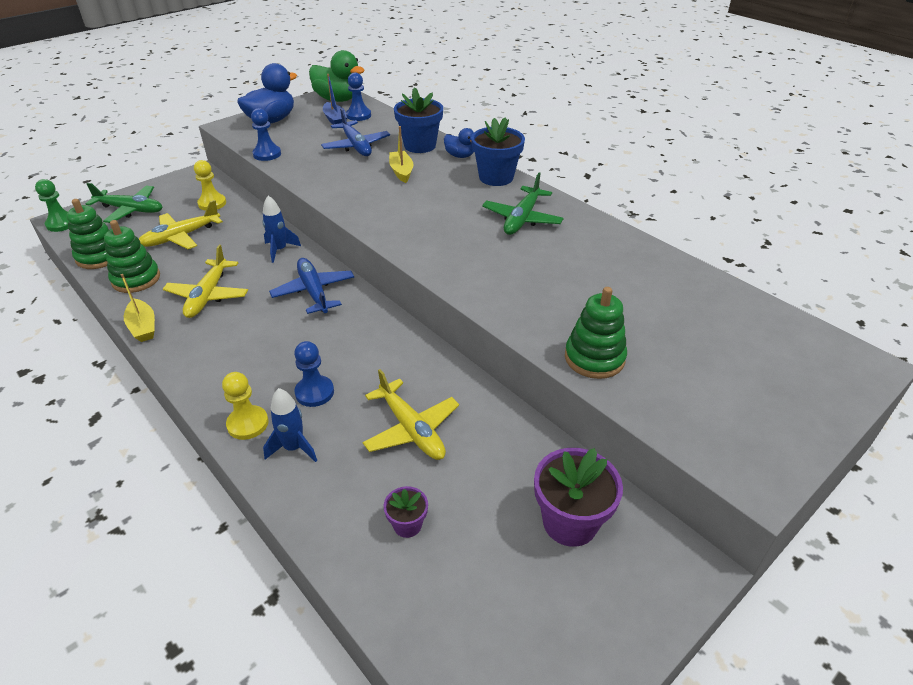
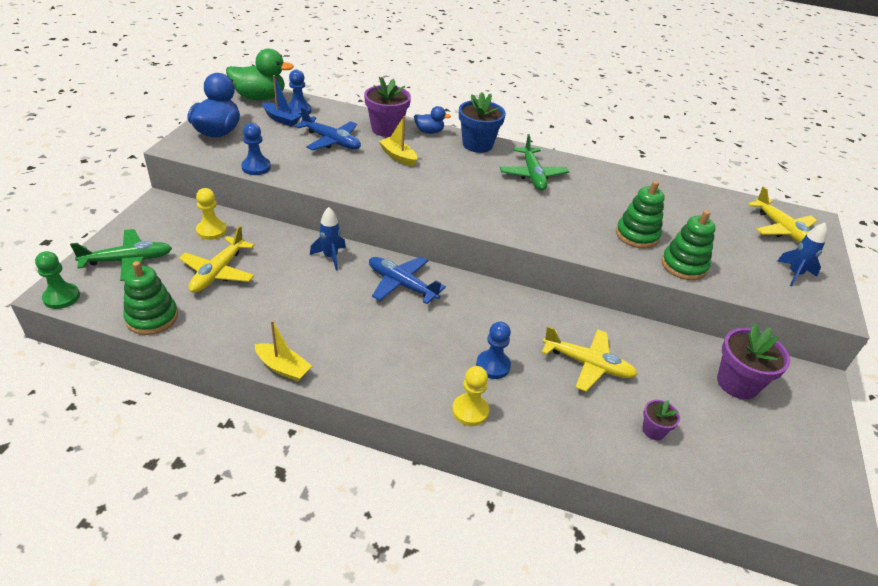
camera: 35 degrees left, 0 degrees up
(136, 279) = (221, 327): green stacking toy -> green stacking toy (637, 235)
(208, 295) = (311, 318): yellow plane -> yellow plane (782, 230)
(294, 448) = (524, 413): blue rocket -> blue rocket (794, 274)
(420, 145) = (386, 129): blue flower pot -> purple flower pot

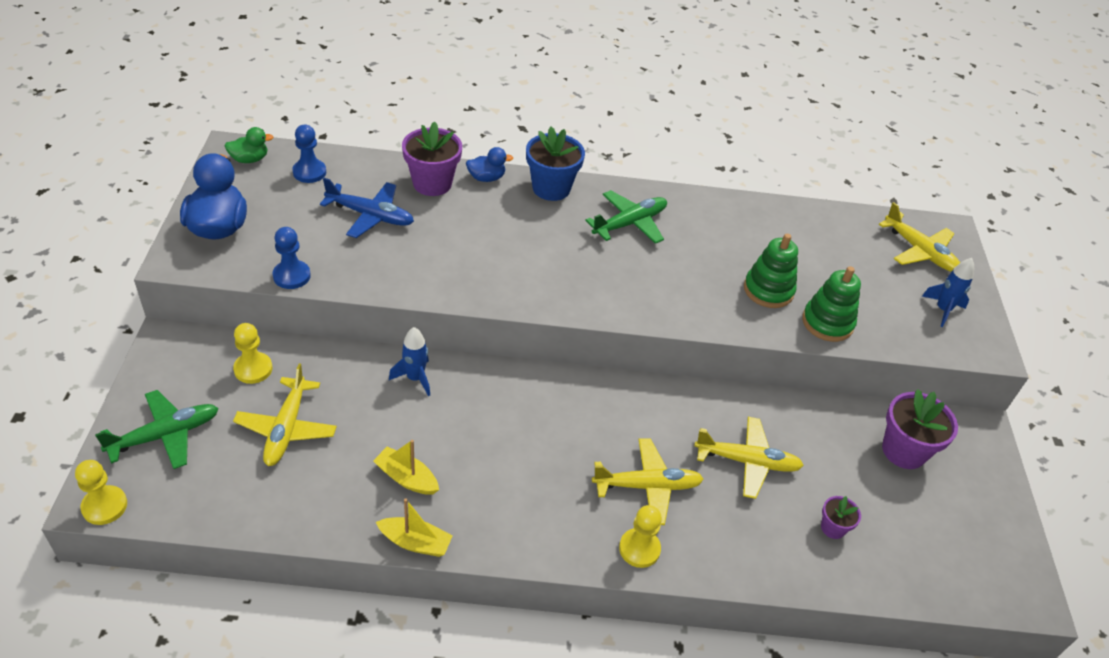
camera: 15 degrees left, 5 degrees up
(61, 297) = (104, 506): green pawn -> yellow pawn
(152, 317) = (232, 510): green stacking toy -> none
(260, 97) = (249, 159): green duck -> green duck, size x0.54
(281, 119) = (293, 191): blue boat -> none
(398, 157) = (462, 225): yellow boat -> yellow boat (406, 478)
(402, 284) = (512, 400): blue plane -> none
(493, 365) = (647, 486): blue pawn -> yellow plane
(532, 175) = (629, 224): green plane -> green plane turned 105 degrees counterclockwise

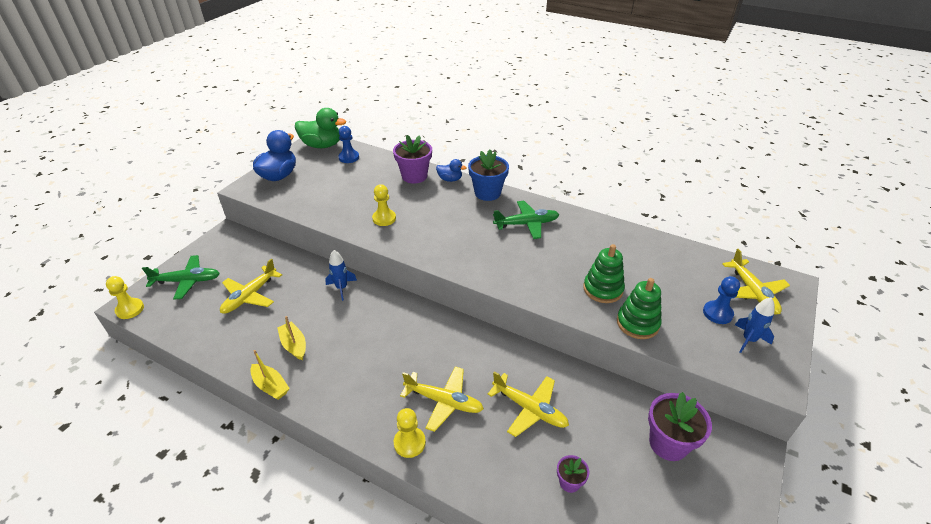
camera: 30 degrees right, 5 degrees down
(249, 159) = (322, 145): green duck -> green duck, size x1.86
(253, 369) = (257, 258): yellow pawn -> yellow pawn (384, 218)
(291, 276) = (296, 208): blue pawn -> blue pawn (717, 313)
(370, 216) = (365, 186): blue plane -> none

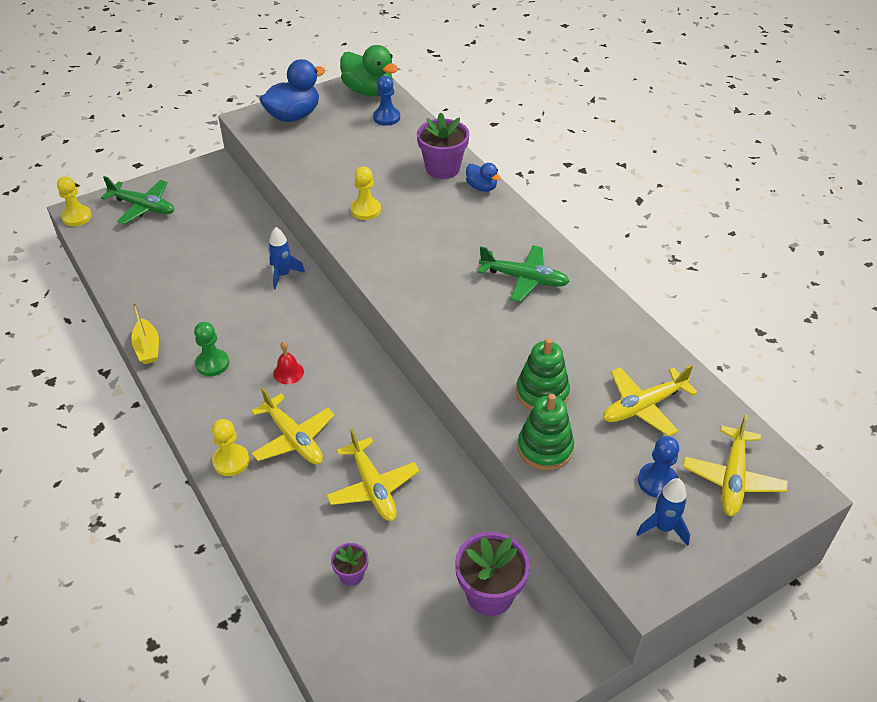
camera: 30 degrees right, 5 degrees up
(250, 296) = (190, 247): yellow plane -> yellow plane (643, 406)
(294, 345) = (195, 316): yellow boat -> none
(336, 374) = (212, 364): none -> green pawn
(401, 355) = (288, 372): none -> red bell
(487, 193) = (512, 221): blue flower pot -> none

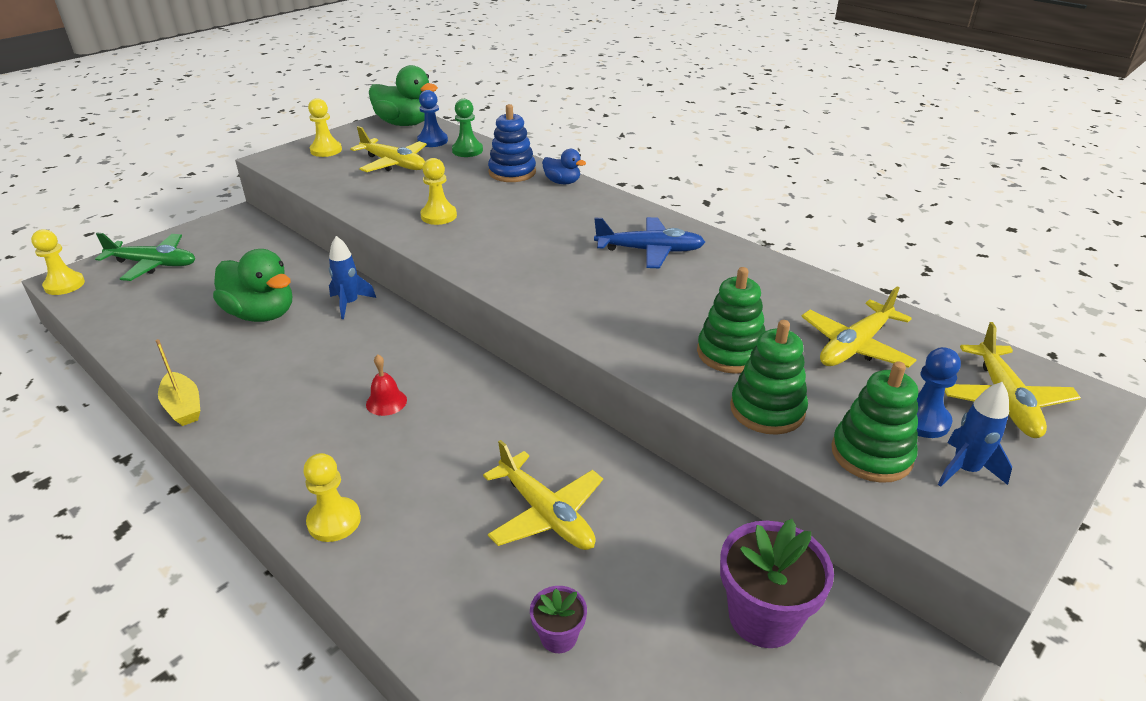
camera: 15 degrees left, 10 degrees down
(212, 364) = (279, 409): green pawn -> green pawn (467, 150)
(215, 273) = (261, 314): none -> green duck
(293, 116) = (326, 150): blue duck -> yellow pawn
(293, 438) = (416, 476): yellow plane -> yellow plane (393, 164)
(442, 168) = (512, 172): purple flower pot -> blue stacking toy
(524, 279) = (649, 251): green plane -> blue plane
(602, 500) = (871, 454): none -> green stacking toy

